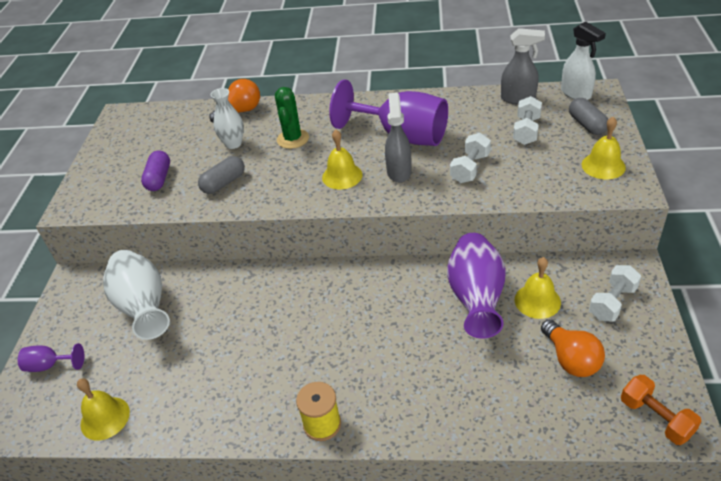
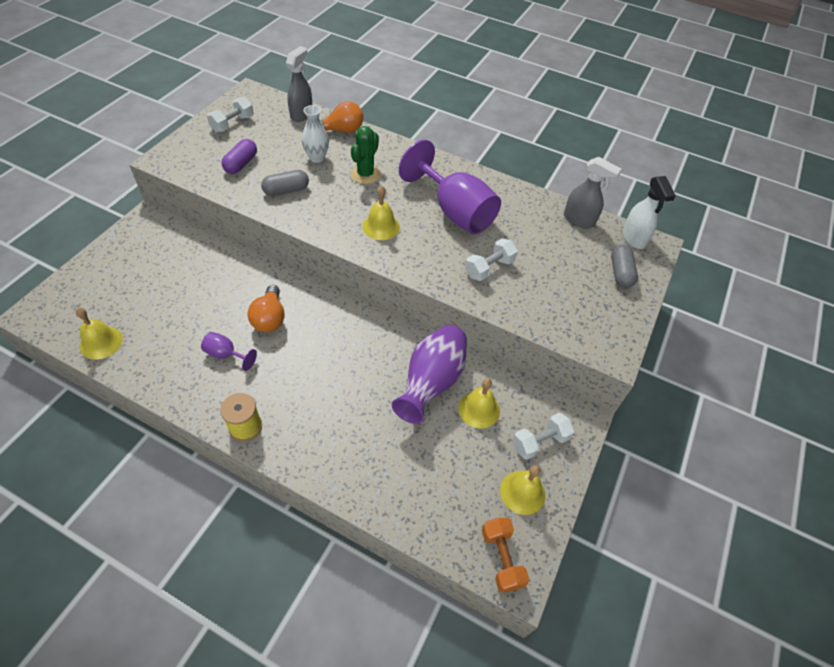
camera: 15 degrees right, 10 degrees up
(50, 365) = (89, 281): purple goblet -> purple goblet (226, 354)
(144, 307) = (181, 266): white vase -> none
(399, 172) = (429, 244): grey spray bottle -> grey spray bottle (302, 114)
(526, 131) = (563, 254): white dumbbell -> white dumbbell (232, 124)
(571, 359) = (469, 473): orange light bulb -> orange light bulb (269, 318)
(603, 166) = (605, 319): yellow bell -> yellow bell (522, 492)

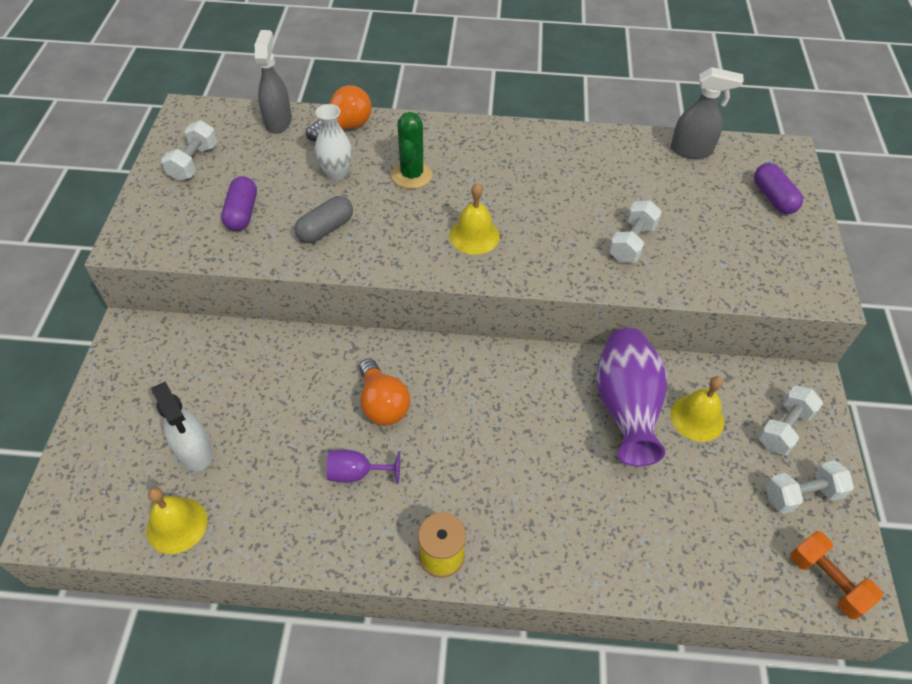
camera: 20 degrees left, 0 degrees up
(455, 211) = (548, 187): purple goblet -> none
(522, 492) = (801, 495): yellow bell -> white dumbbell
(620, 273) = (773, 198): grey capsule -> purple capsule
(634, 238) = (761, 152): white spray bottle -> white spray bottle (194, 452)

